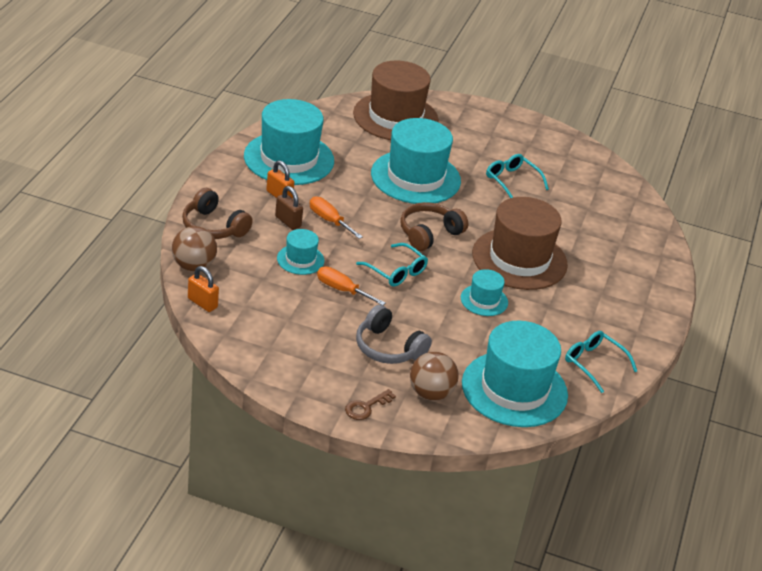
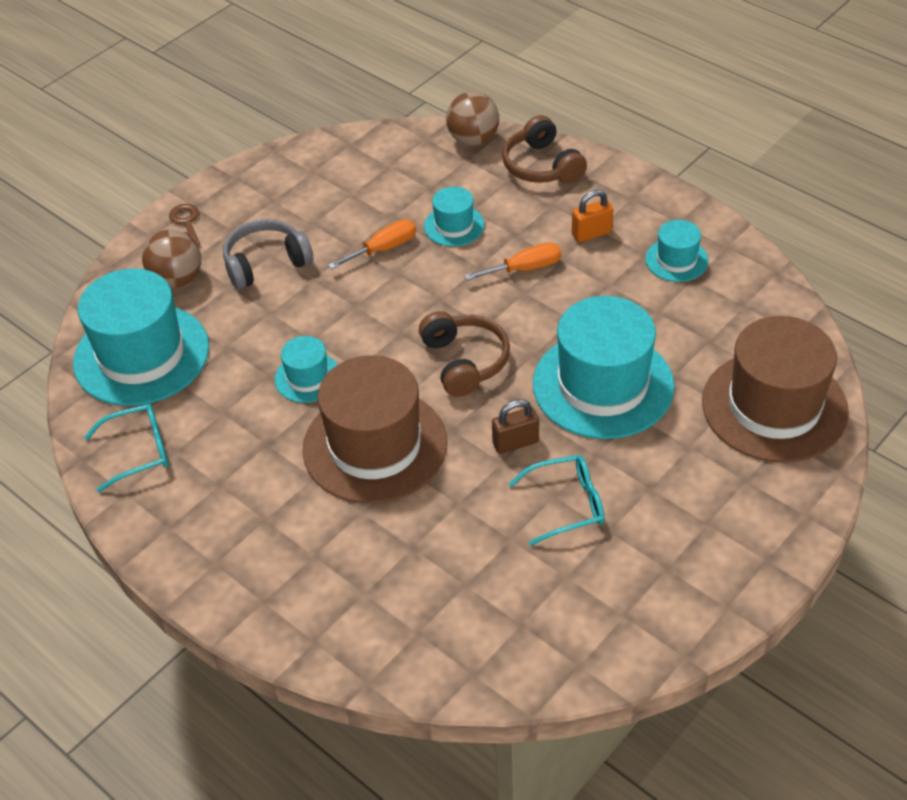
camera: 120 degrees right, 10 degrees up
(202, 303) = (407, 136): orange padlock -> none
(213, 227) = (541, 166): brown headphones -> brown headphones turned 90 degrees counterclockwise
(288, 222) = (533, 230): brown padlock -> brown padlock (515, 442)
(289, 158) = (676, 260): turquoise hat -> turquoise hat, size x0.48
(396, 272) = (398, 306): turquoise glasses -> none

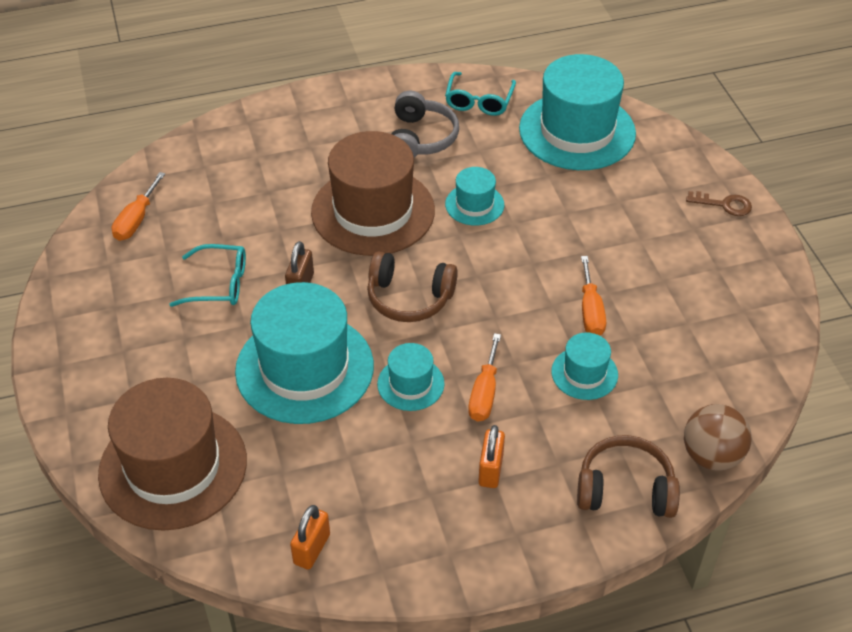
camera: 120 degrees right, 0 degrees up
(177, 279) = (651, 176): brown ball -> none
(266, 263) = (631, 232): grey headphones -> grey headphones (420, 138)
(546, 636) = (136, 220): none -> orange screwdriver
(567, 504) = (219, 284): turquoise glasses -> turquoise glasses turned 105 degrees counterclockwise
(676, 260) = (399, 514): turquoise hat -> turquoise hat (410, 384)
(751, 288) = (312, 549): none -> orange padlock

